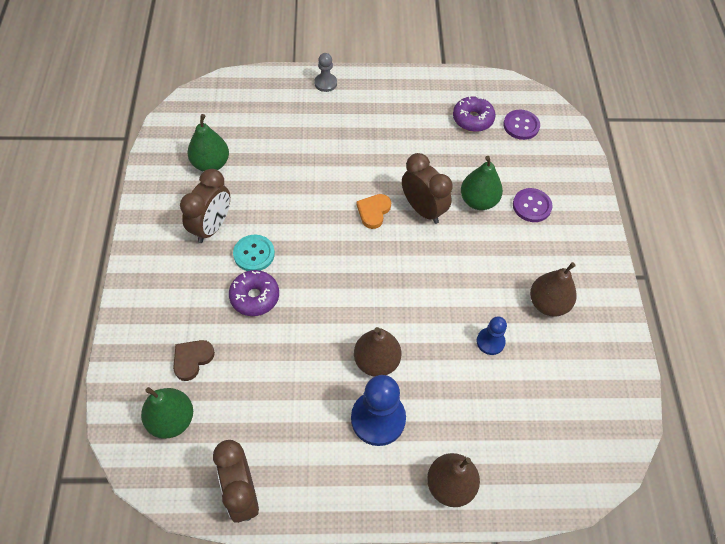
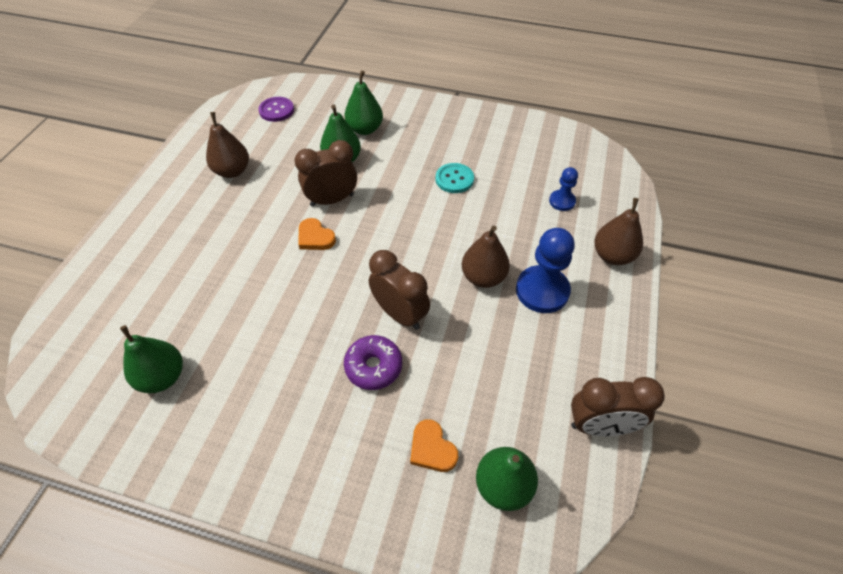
camera: 70 degrees left, 5 degrees down
(192, 359) = (432, 449): brown heart -> orange heart
(212, 227) = (258, 393): brown clock -> brown clock (400, 314)
(254, 254) = (317, 356): turquoise button -> turquoise button (454, 179)
(325, 83) = (120, 236): grey pawn -> none
(472, 119) = (249, 138): purple donut -> none
(490, 342) = (487, 193): blue pawn -> blue pawn (562, 201)
(531, 206) = (365, 129): purple button -> green pear
(548, 304) = (463, 148): brown pear -> brown pear (232, 171)

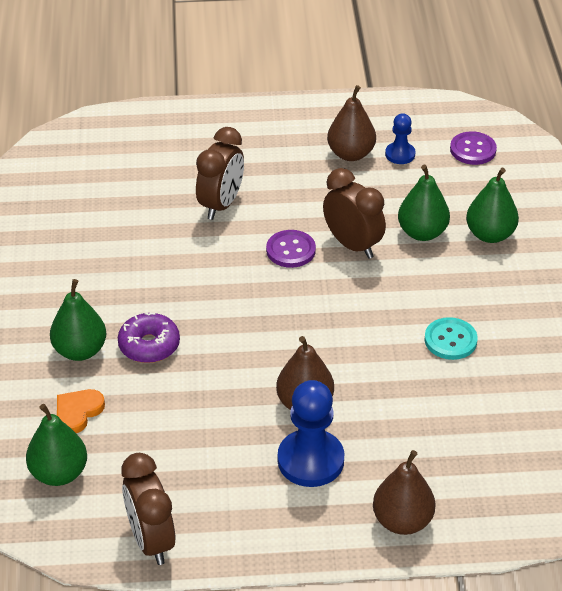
camera: 70 degrees right, 10 degrees down
(163, 377) = (81, 210): green pear -> green pear (80, 350)
(315, 237) = (291, 250): orange heart -> purple button
(400, 314) = (221, 347): brown clock -> brown clock (221, 205)
(562, 201) = (473, 454): blue pawn -> blue pawn (400, 154)

